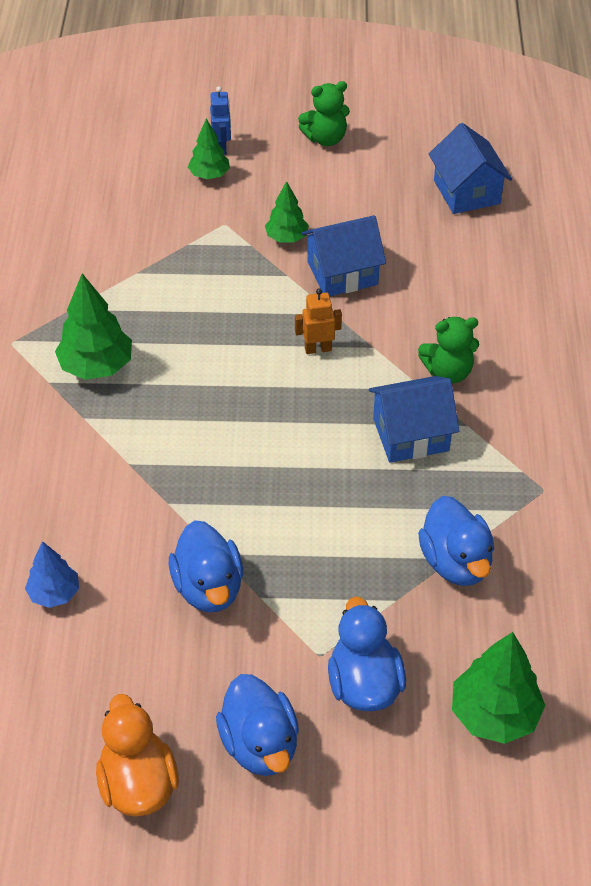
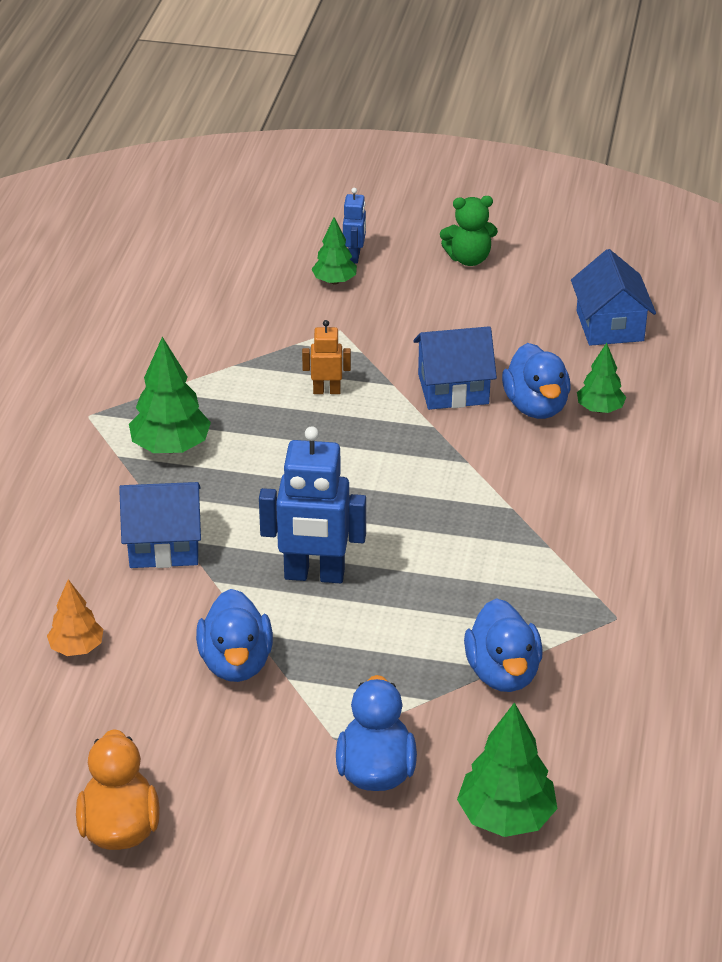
camera: 10 degrees right, 10 degrees down
(54, 593) = (77, 648): blue tree -> orange tree
(260, 484) = (314, 575): none -> blue robot
(260, 744) = (253, 810): blue duck -> blue duck (536, 406)
(287, 238) = (402, 349): green tree -> green tree (600, 409)
(318, 349) = (408, 457): orange robot -> orange robot (326, 391)
(411, 435) = (486, 549): blue house -> blue house (164, 545)
(448, 372) = (543, 495): green teddy bear -> none

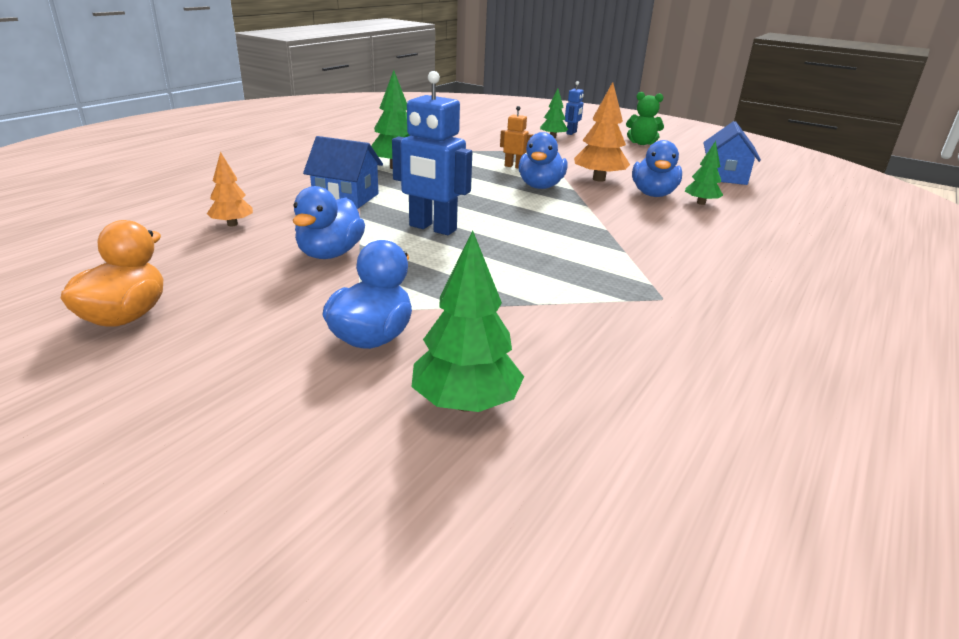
camera: 20 degrees right, 10 degrees down
(453, 389) = (598, 179): blue house -> orange tree
(503, 672) = (538, 306): blue duck -> blue duck (540, 186)

